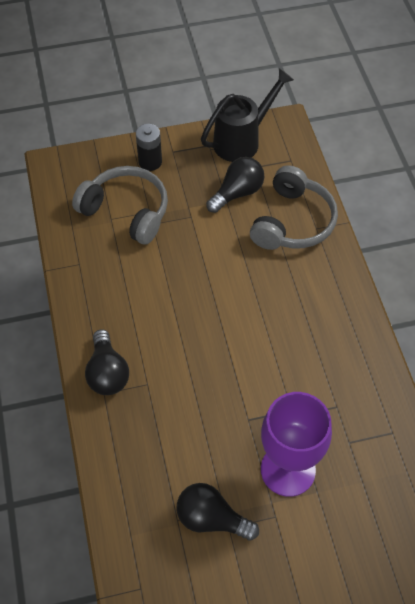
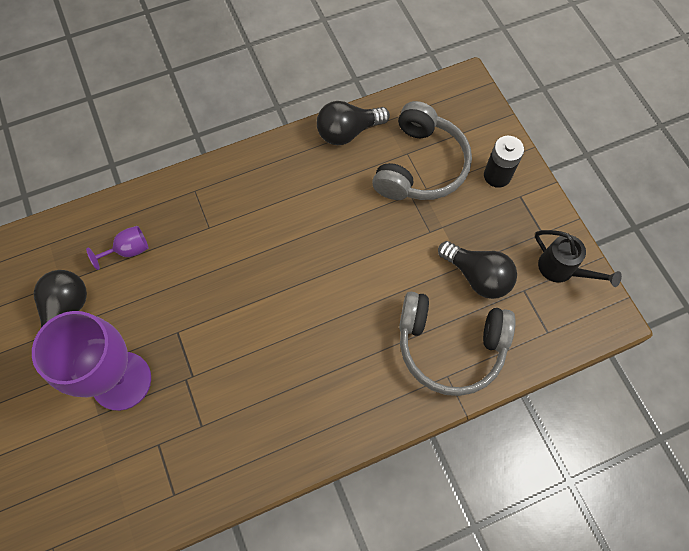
camera: 80 degrees right, 10 degrees up
(107, 373) = (217, 189): black light bulb -> black light bulb (348, 132)
(156, 457) = (128, 250): none -> purple goblet
(242, 140) = (562, 269): black watering can -> black watering can, size x0.63

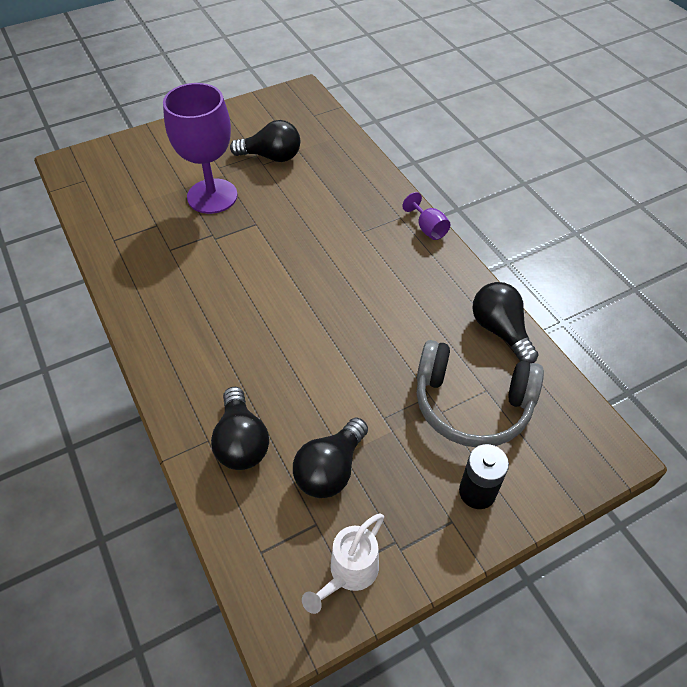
camera: 85 degrees right, 15 degrees down
(128, 250) = (331, 183): purple goblet -> purple goblet (428, 228)
(450, 347) = (241, 442): grey headphones -> black light bulb
(562, 269) = (349, 573): black watering can -> white watering can

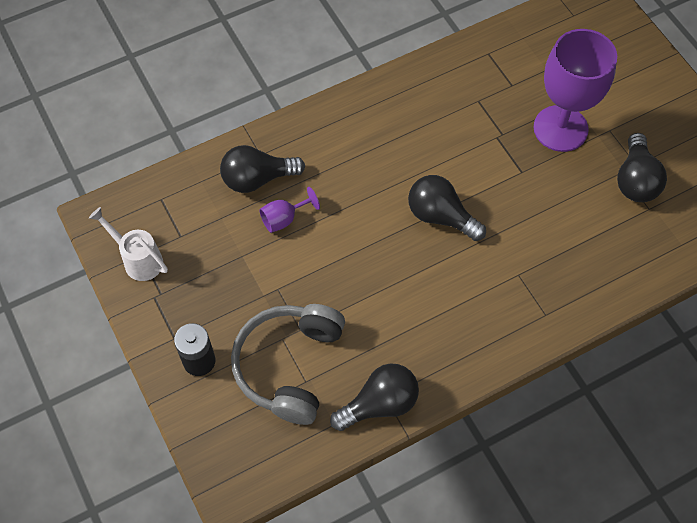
camera: 90 degrees right, 10 degrees up
(330, 469) = (228, 246): black light bulb -> black light bulb (440, 216)
(428, 228) = (529, 343): purple goblet -> purple goblet (284, 219)

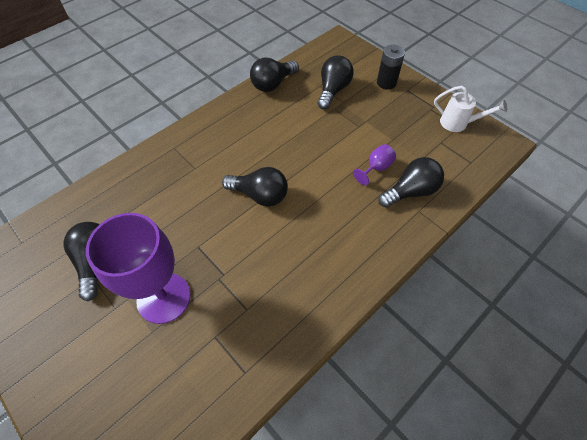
camera: 165 degrees right, 5 degrees down
(289, 366) = (333, 90): grey headphones -> black light bulb

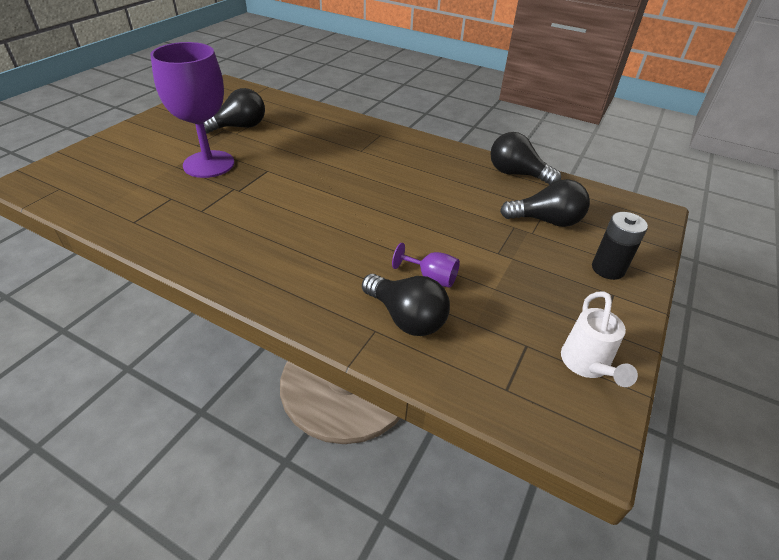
camera: 70 degrees right, 15 degrees down
(260, 195) = (343, 194): black light bulb -> none

